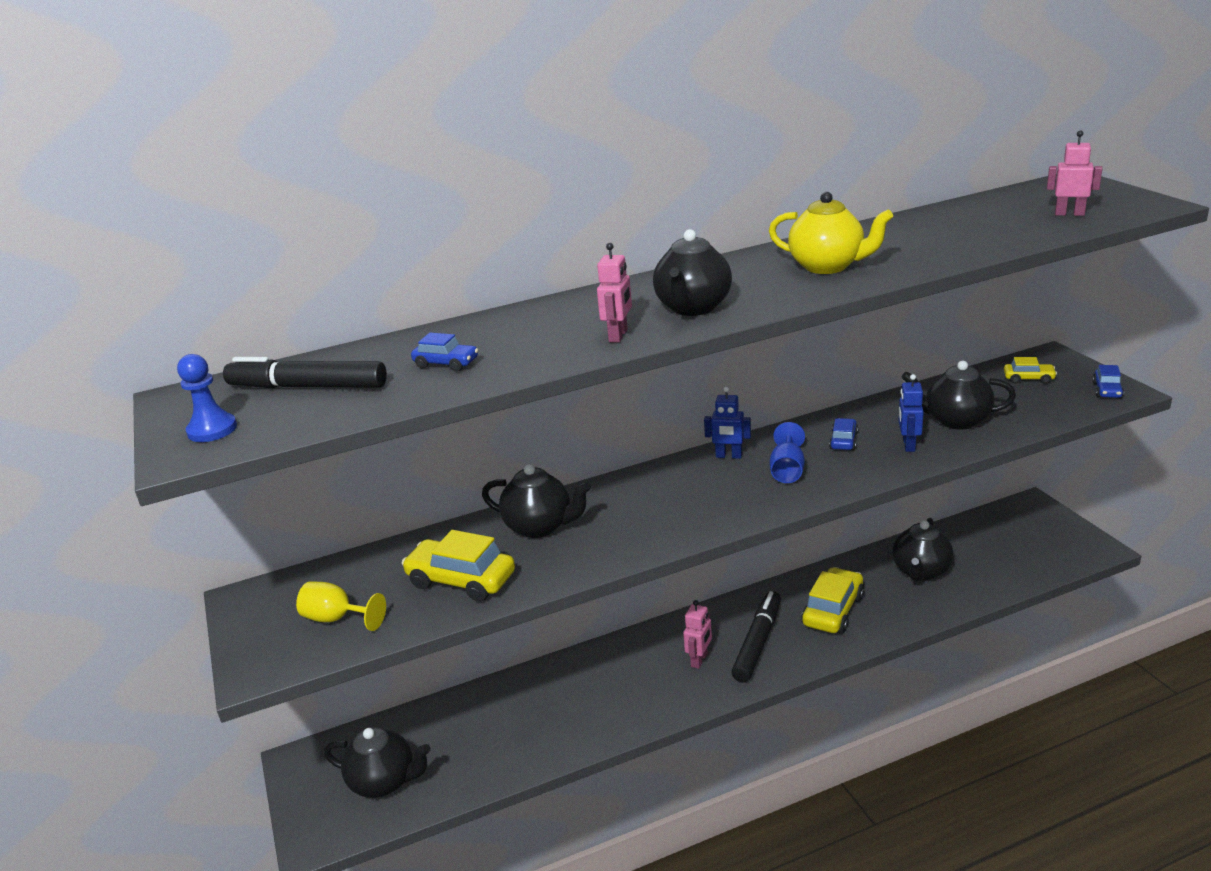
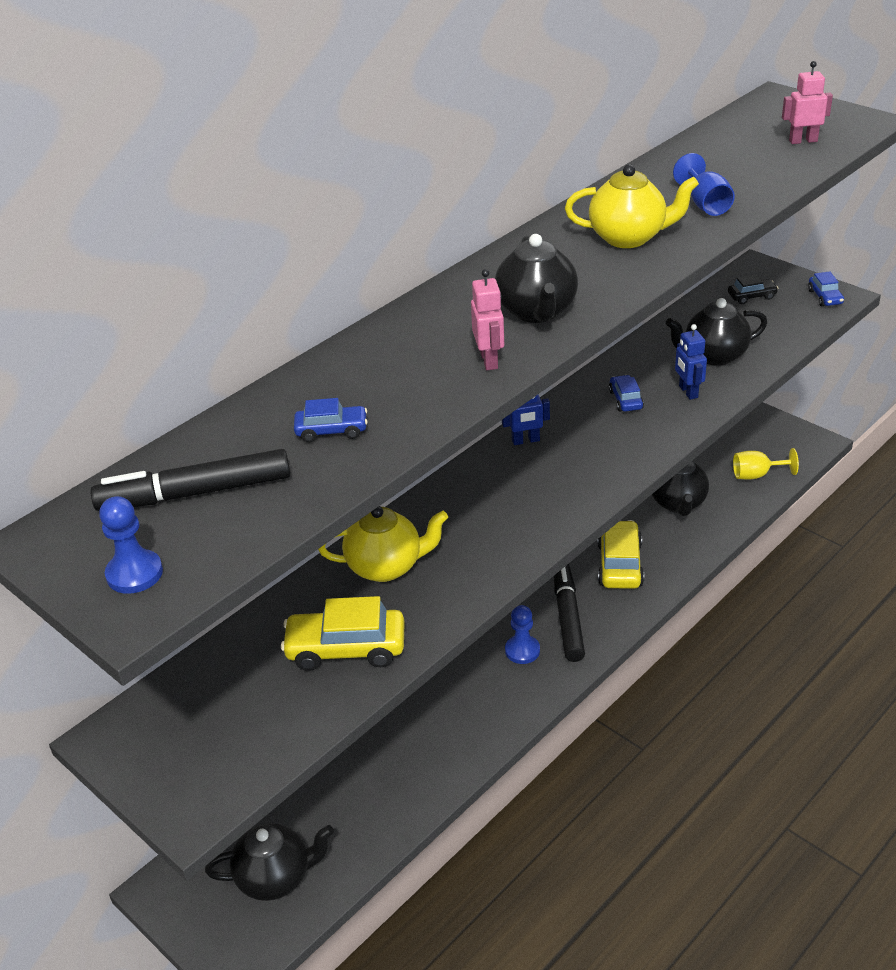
camera: 25 degrees left, 10 degrees up
(337, 619) = (240, 730): yellow goblet -> yellow goblet (756, 475)
(540, 527) = (386, 567): black teapot -> yellow teapot
(699, 660) = (522, 651): pink robot -> blue pawn
(787, 470) = (593, 444): blue goblet -> blue goblet (705, 204)
(1028, 378) = (752, 296): yellow car -> black car

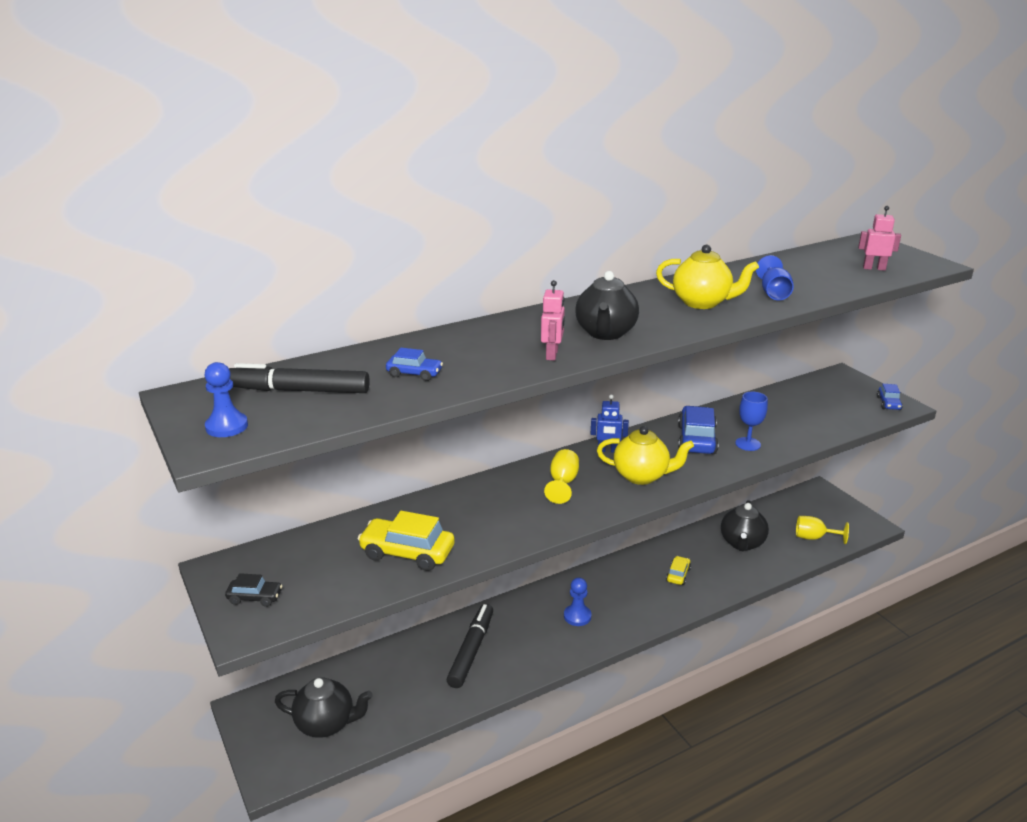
camera: 15 degrees right, 10 degrees down
(386, 567) = (464, 508): yellow teapot -> yellow teapot (641, 476)
(492, 501) = (563, 483): none -> yellow goblet
(567, 617) = (622, 601): black marker -> black marker (471, 650)
(619, 564) = (678, 575): yellow car -> yellow car, size x0.54
(625, 400) = (696, 439): blue car -> blue car, size x1.85
(688, 392) = (748, 444): blue robot -> blue goblet
(714, 356) = (780, 425): black teapot -> none
(752, 296) = (829, 392): black car -> black car (255, 597)

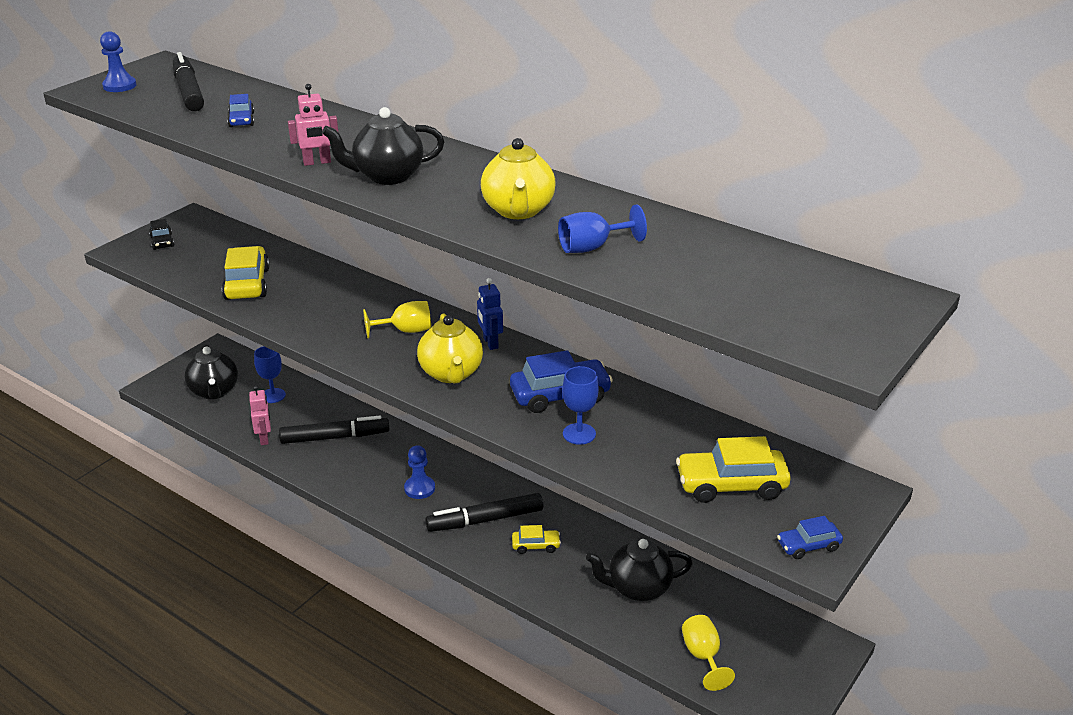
camera: 65 degrees right, 5 degrees up
(370, 679) = (273, 395): none -> blue goblet
(636, 591) = (485, 520): none -> black marker
(824, 409) = (731, 485): none -> yellow car
(874, 268) = (771, 308): pink robot -> pink robot (264, 438)

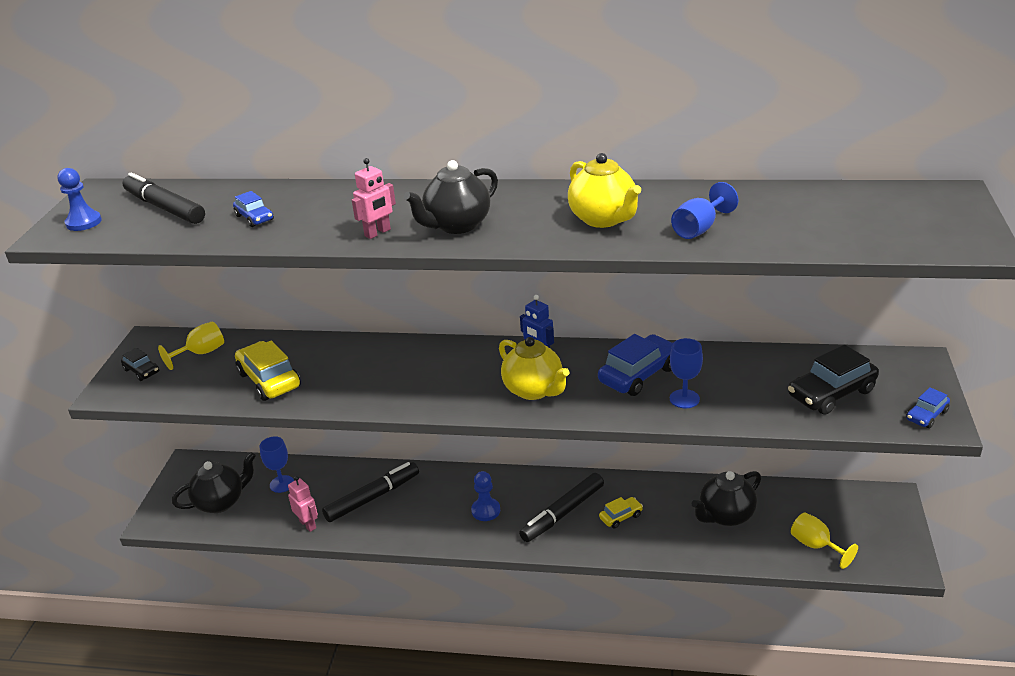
camera: 25 degrees left, 0 degrees up
(214, 391) = (221, 502): black teapot -> black teapot turned 75 degrees counterclockwise
(406, 331) = (458, 369): yellow goblet -> yellow goblet (201, 353)
(731, 485) = (831, 393): yellow car -> black car

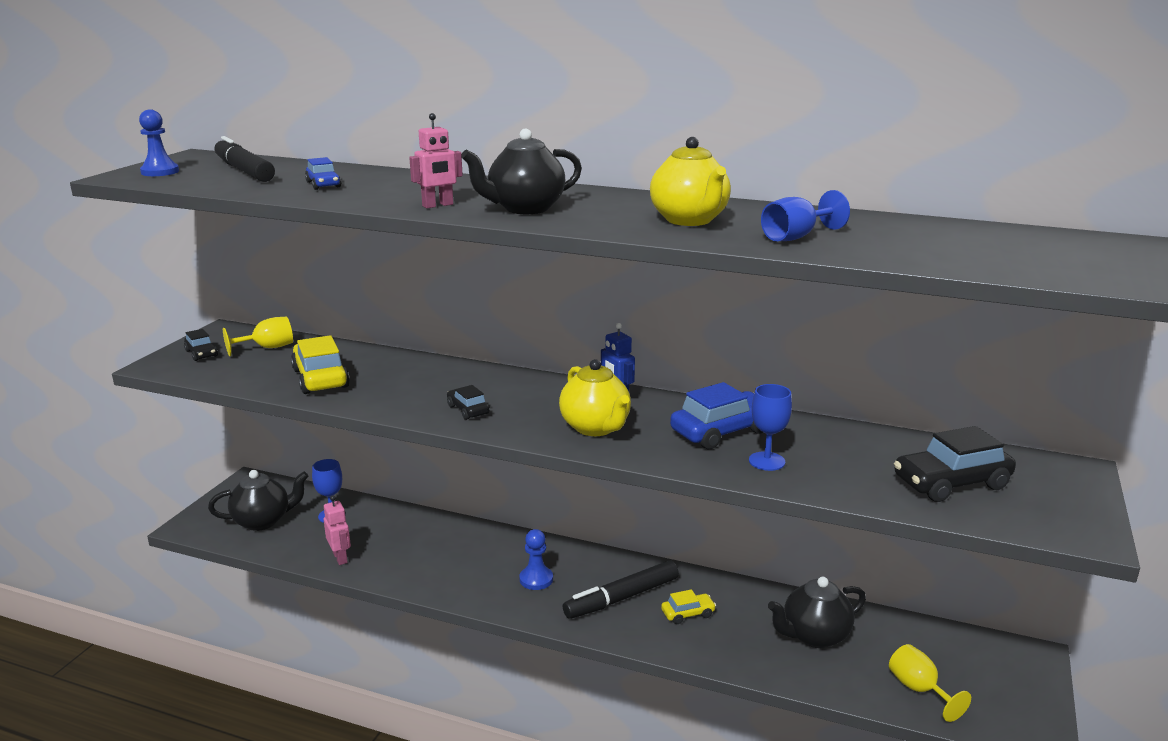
camera: 10 degrees right, 10 degrees down
(372, 497) = (419, 545): black marker -> none
(417, 391) = (468, 410): none -> black car
(926, 415) = (1070, 523): blue car -> none

